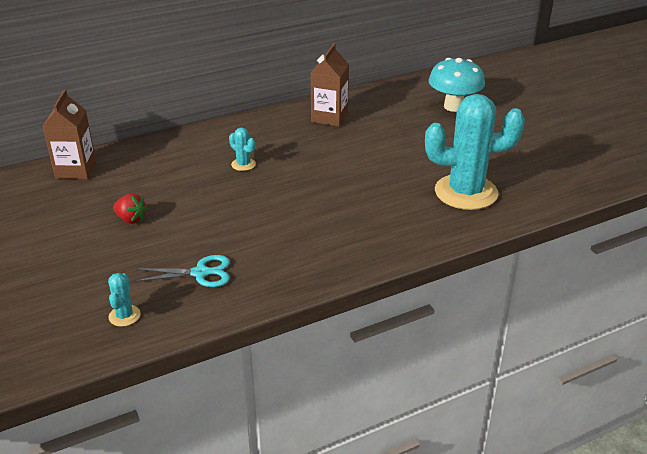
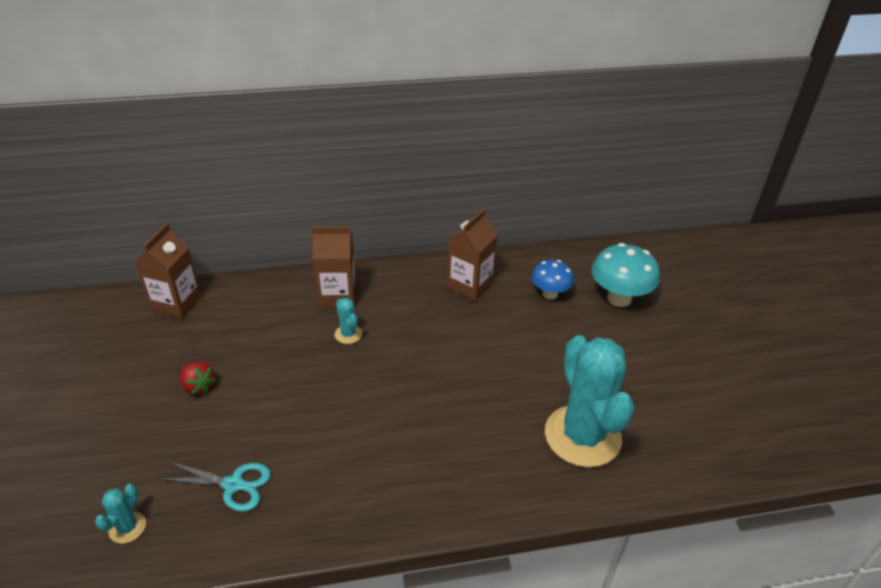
camera: 15 degrees right, 5 degrees up
(219, 142) = (337, 296): none -> brown carton
(397, 112) = (550, 294): none -> blue mushroom
(466, 192) = (582, 436): turquoise cactus -> turquoise cactus turned 60 degrees clockwise

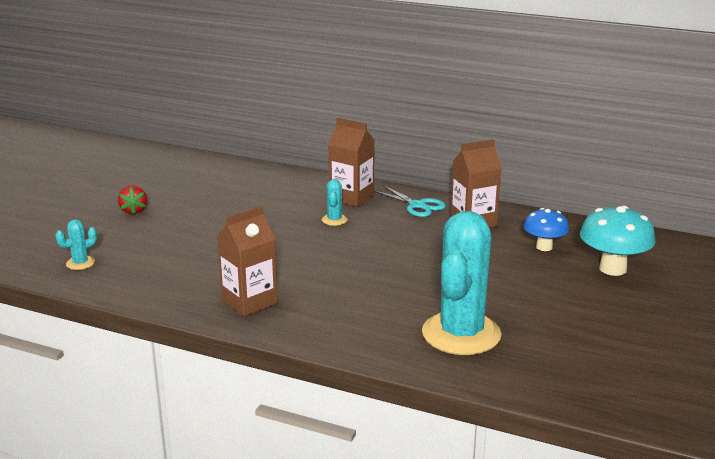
camera: 35 degrees right, 15 degrees down
(176, 303) = (228, 170): brown carton -> brown carton (249, 302)
(198, 386) = (196, 214): red strawberry -> red strawberry (133, 210)
(233, 485) = (164, 267): turquoise scissors -> turquoise scissors (417, 205)

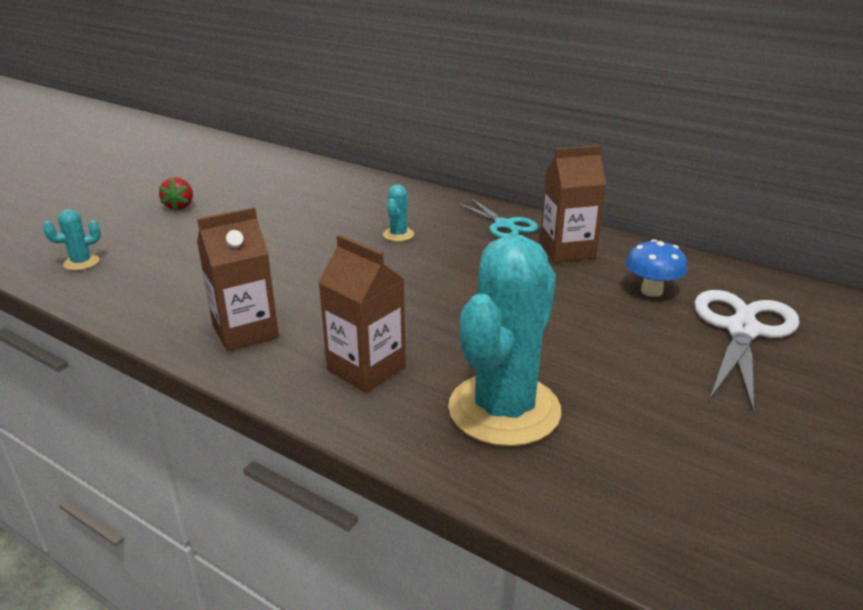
camera: 10 degrees right, 5 degrees up
(351, 197) = (430, 210): brown carton -> brown carton (366, 368)
(613, 269) = (742, 330): turquoise mushroom -> white scissors

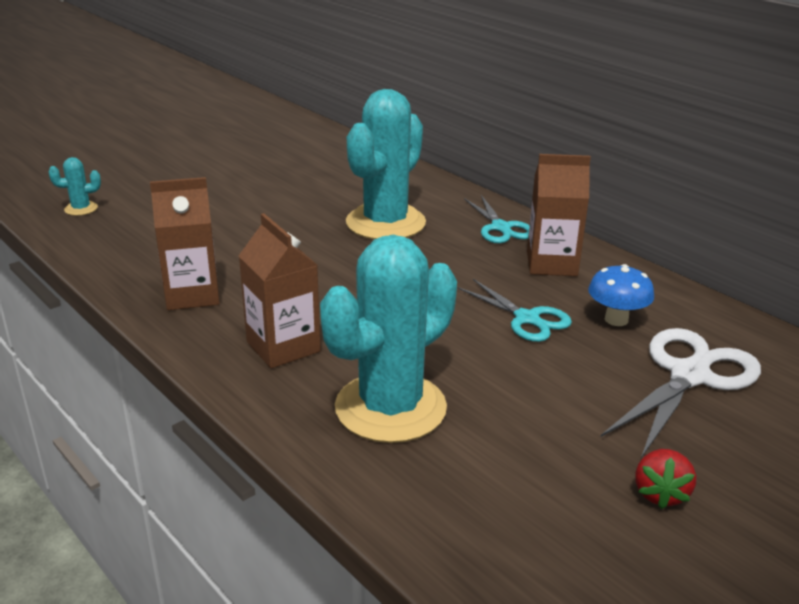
camera: 15 degrees right, 0 degrees up
(179, 206) = (191, 166): red strawberry -> red strawberry (660, 493)
(398, 235) = (385, 223): turquoise cactus -> turquoise cactus, size x2.45
(576, 303) = (527, 318): none -> turquoise scissors

